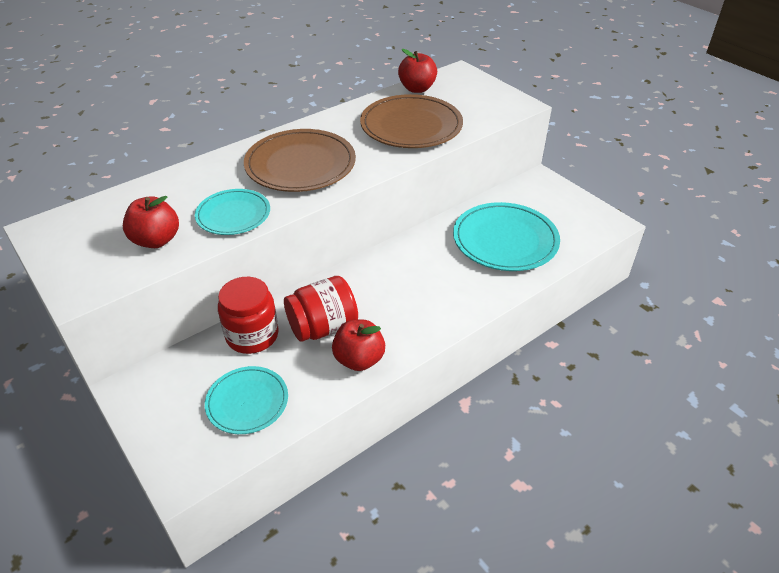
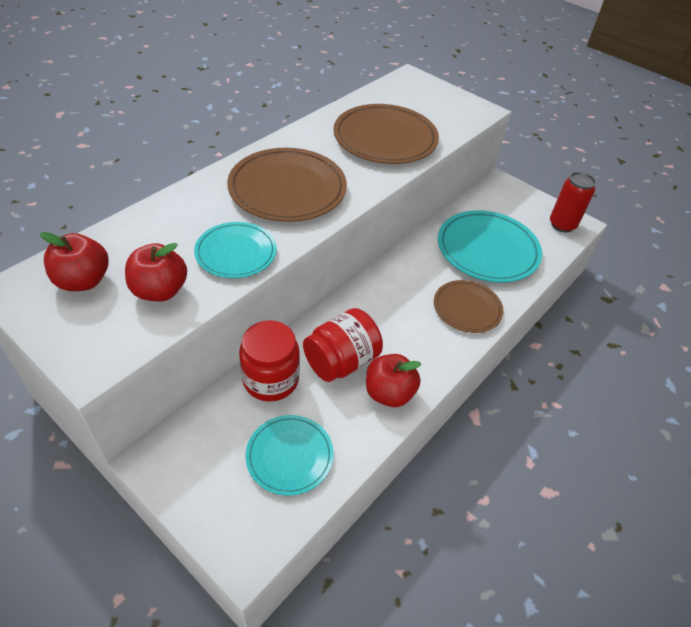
camera: 15 degrees left, 5 degrees up
(417, 89) = (376, 97): red apple -> red apple (83, 281)
(464, 292) = (467, 308): none -> brown plate
(594, 223) = (562, 225): none -> red can

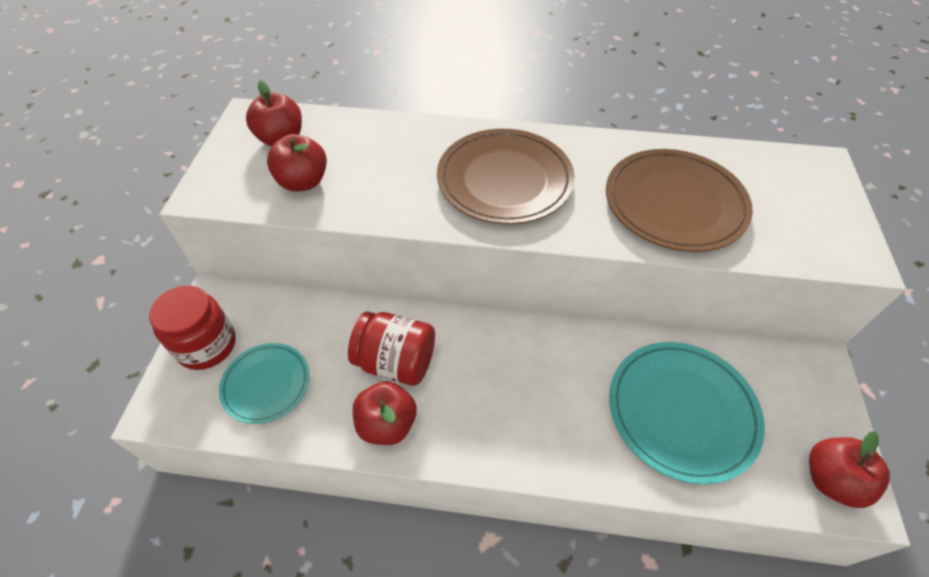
camera: 60 degrees right, 5 degrees up
(236, 252) = (386, 197): turquoise plate -> none
(271, 379) = (337, 322): red jar -> red jar (207, 345)
(467, 308) = (564, 438): brown plate -> none
(562, 225) = (831, 480): red can -> red apple

